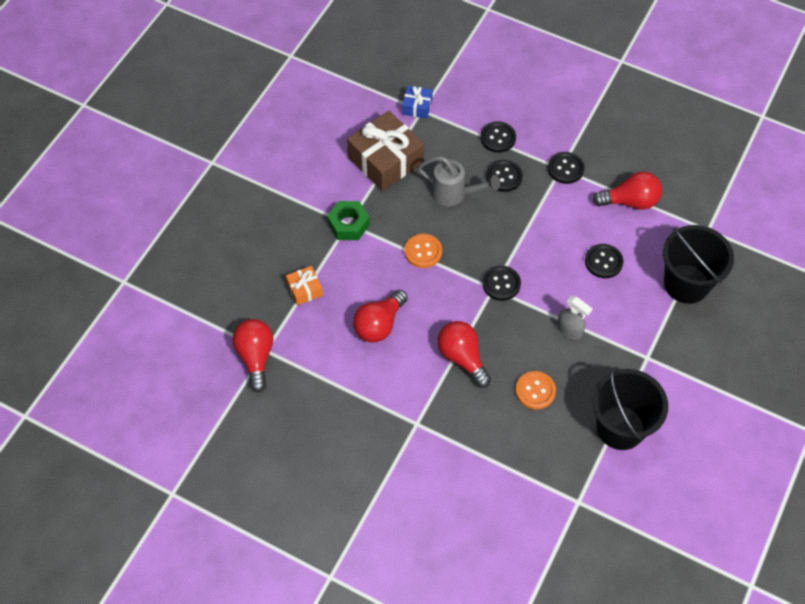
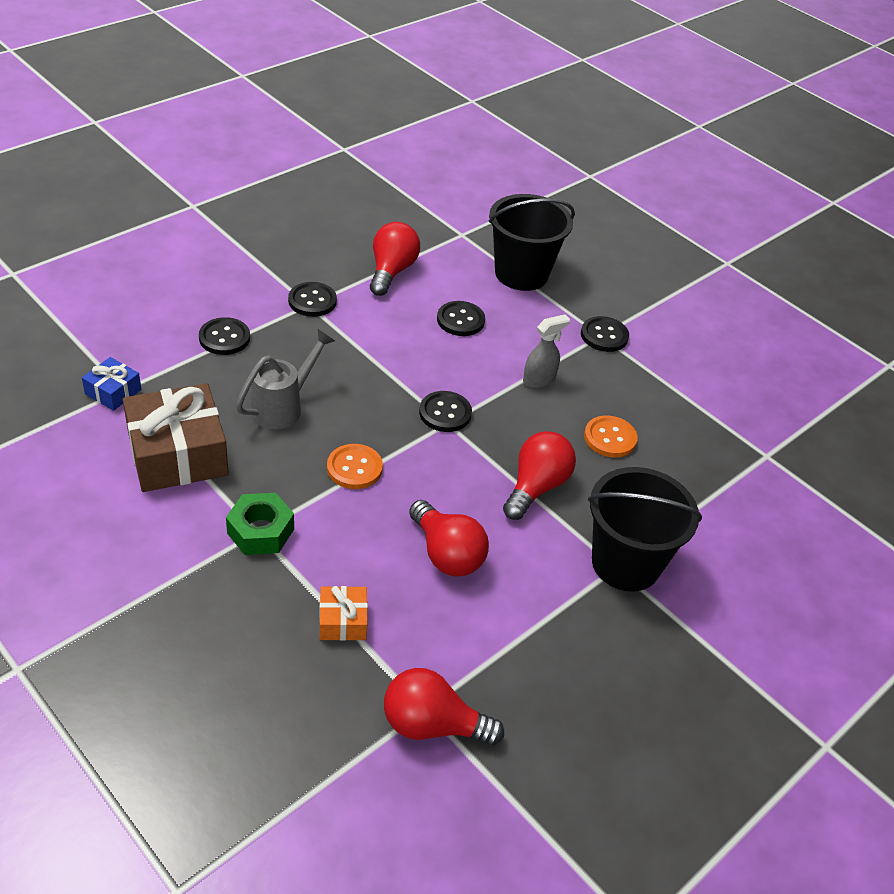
camera: 75 degrees left, 15 degrees down
(462, 357) = (536, 487): red light bulb -> red light bulb turned 135 degrees clockwise
(504, 176) = (287, 354): black button -> black button (604, 336)
(620, 427) = (682, 387): black bucket -> black bucket (625, 563)

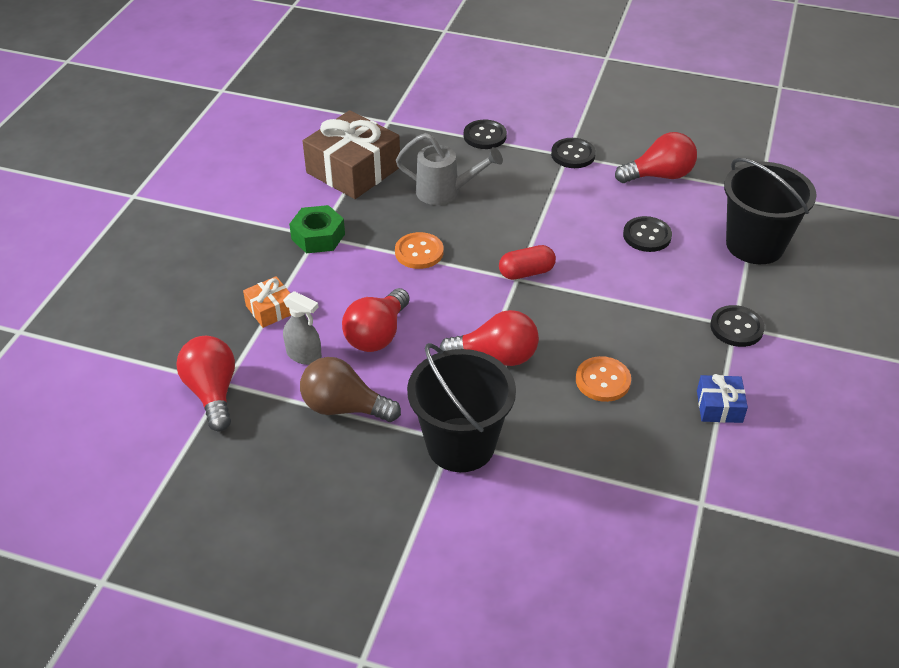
camera: 65 degrees right, 0 degrees up
(113, 392) = (382, 119): blue gift -> blue gift (719, 406)
(445, 413) = (526, 272): black button -> red capsule
(527, 624) = (344, 407): none -> brown light bulb
(539, 380) = (627, 309): grey spray bottle -> grey spray bottle (304, 355)

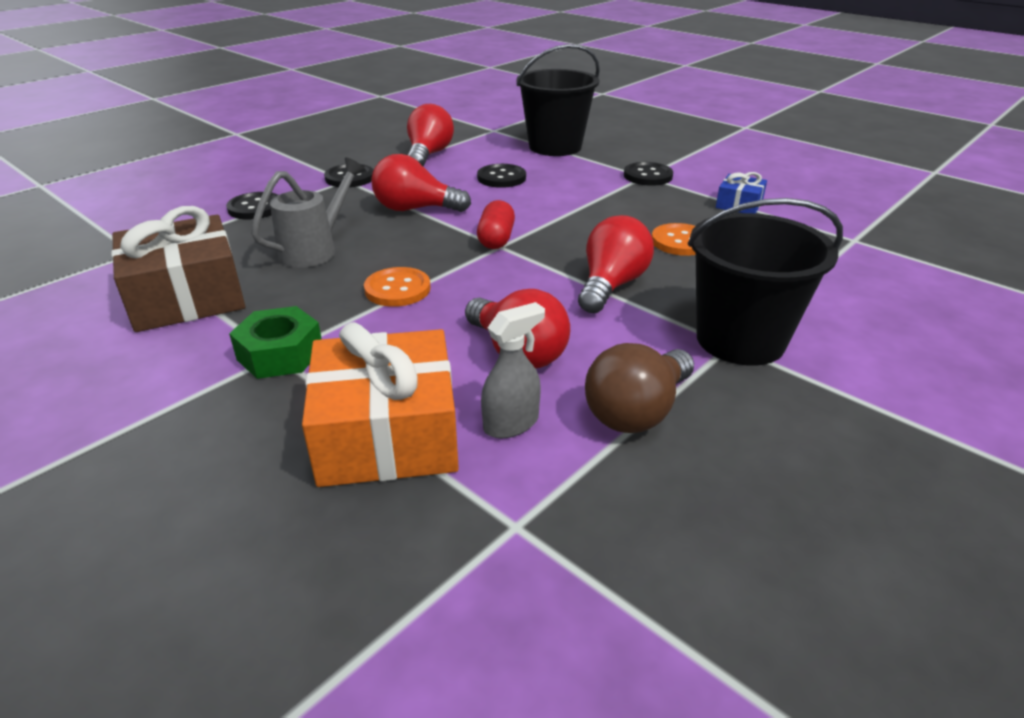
camera: 65 degrees left, 10 degrees down
(212, 392) = (529, 547): red light bulb -> red light bulb (415, 209)
(270, 309) = (387, 434): orange gift -> orange gift, size x2.07

